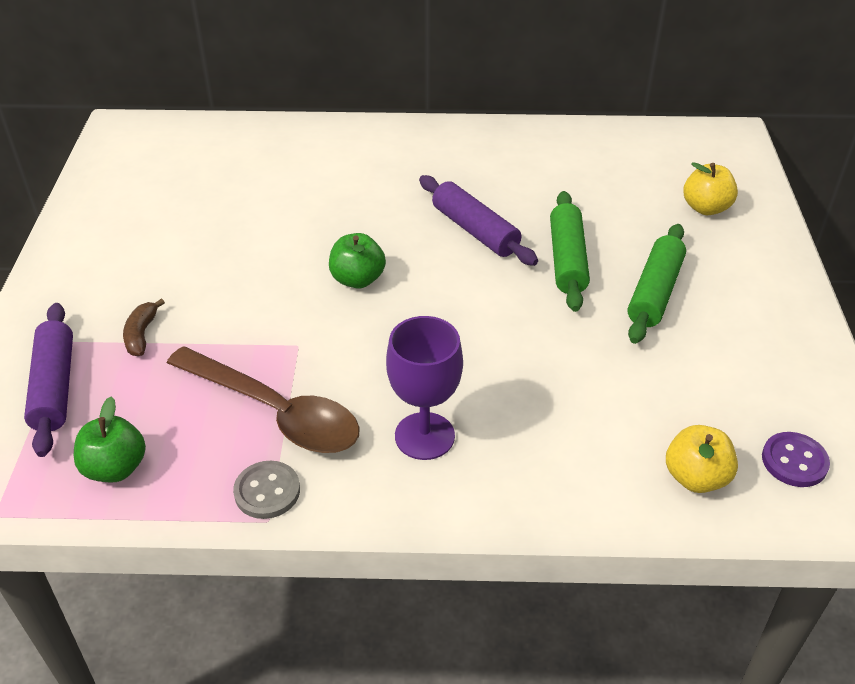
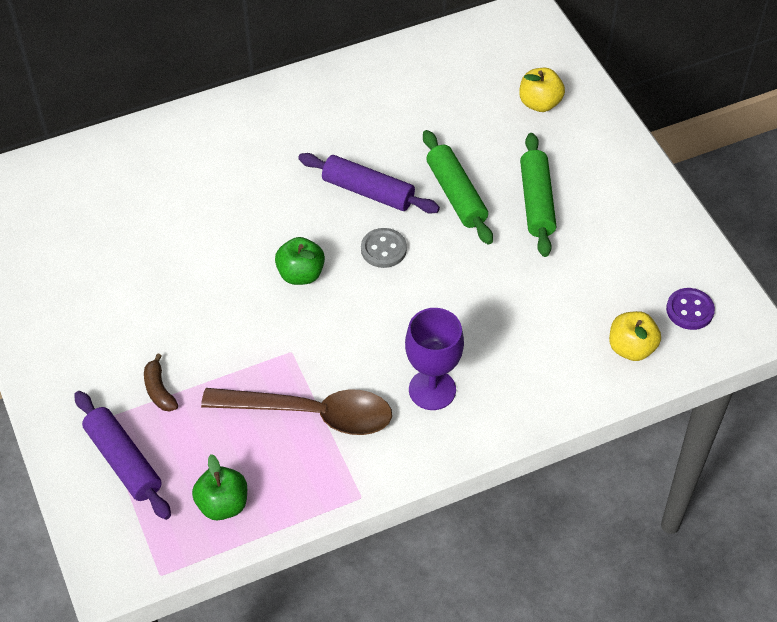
camera: 25 degrees left, 10 degrees up
(267, 491) = (346, 476): grey button -> grey button (383, 249)

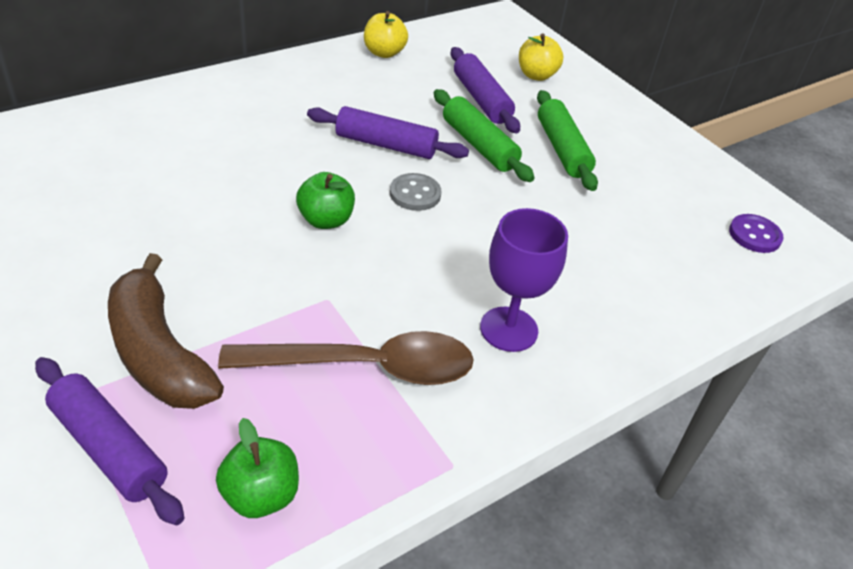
camera: 15 degrees left, 10 degrees down
(159, 390) = (158, 353): brown banana -> brown banana, size x2.26
(473, 136) = (481, 99): none -> purple rolling pin
(631, 348) = (713, 273): yellow apple -> yellow apple (384, 53)

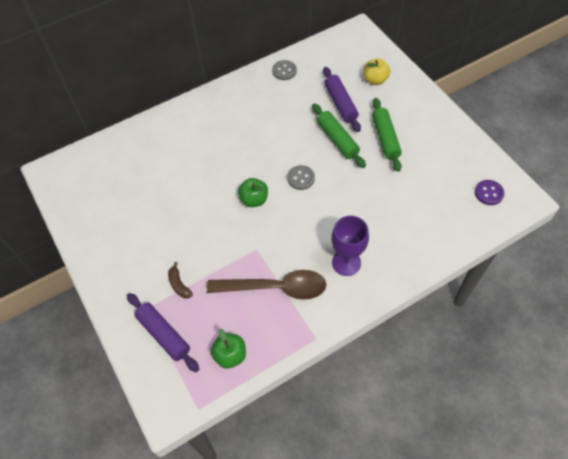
camera: 10 degrees right, 15 degrees up
(158, 353) = (179, 285): brown banana -> brown banana, size x0.44
(384, 53) = (284, 71): yellow apple -> grey button
(386, 145) = (285, 144): purple rolling pin -> none

